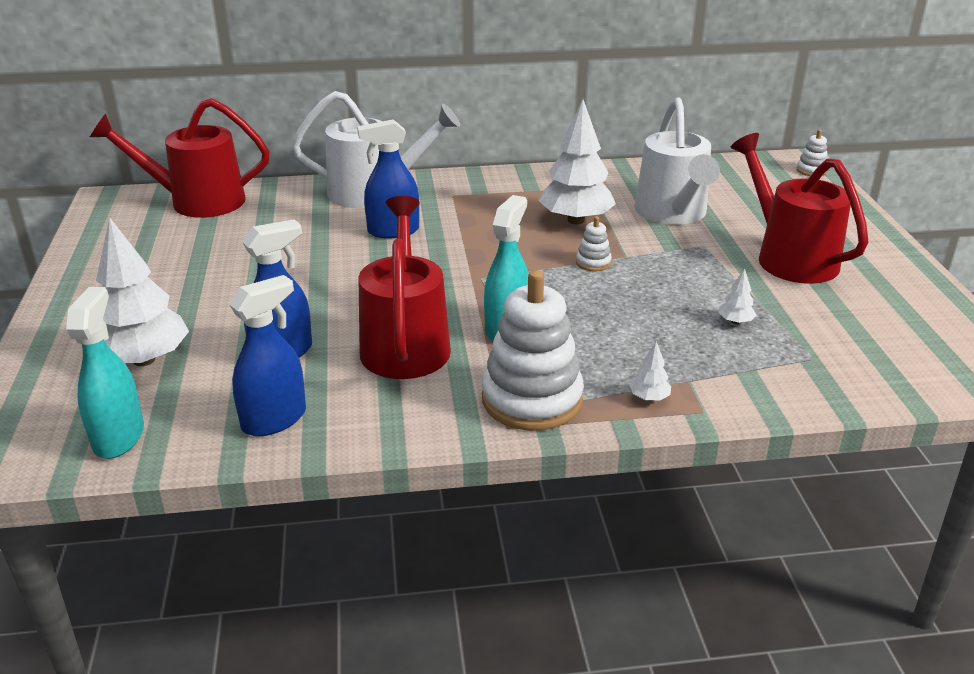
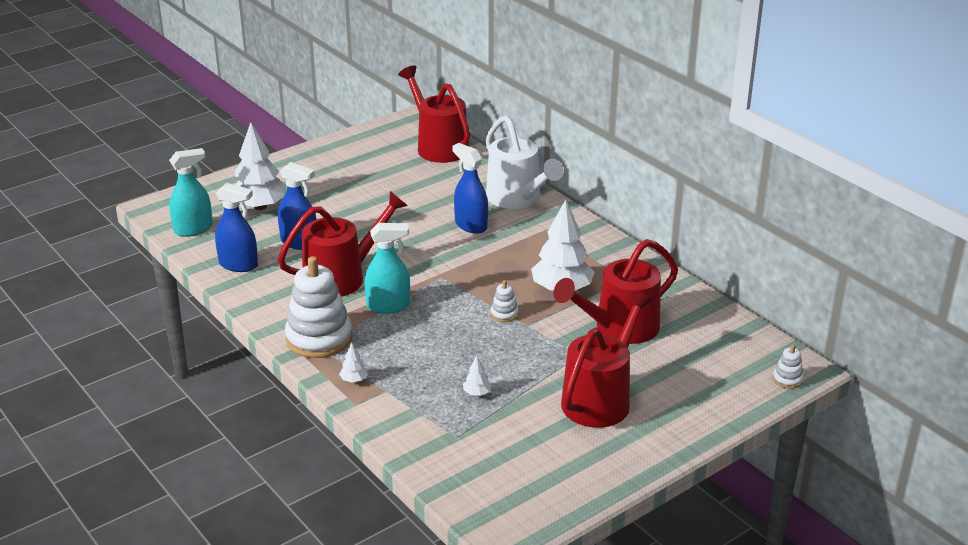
camera: 60 degrees right, 0 degrees up
(673, 214) = (619, 328): white watering can -> red watering can

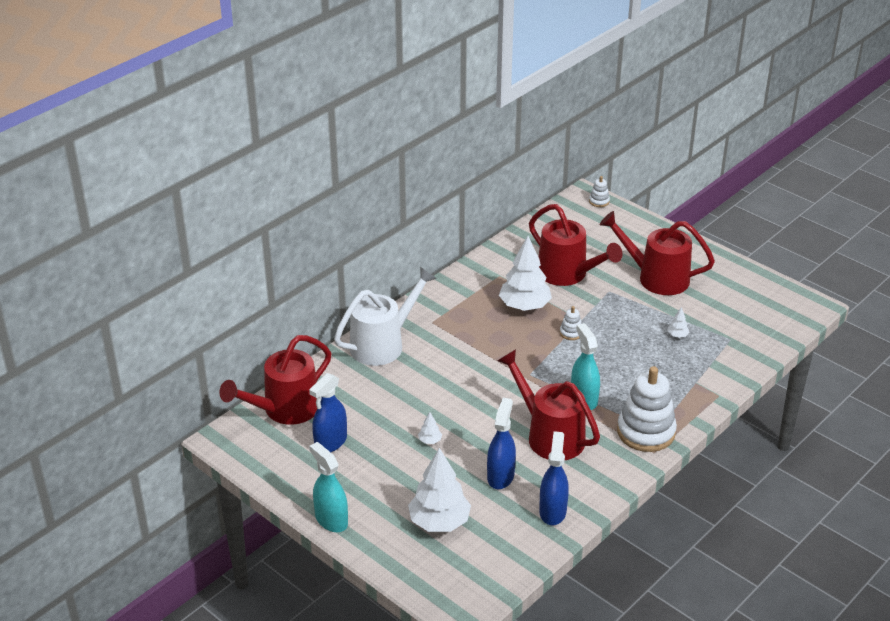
camera: 100 degrees left, 5 degrees up
(193, 229) = (498, 564): turquoise spray bottle -> turquoise spray bottle (331, 520)
(354, 380) = (691, 401): white tree -> white tree (430, 441)
(471, 225) = (438, 367): blue spray bottle -> blue spray bottle (330, 442)

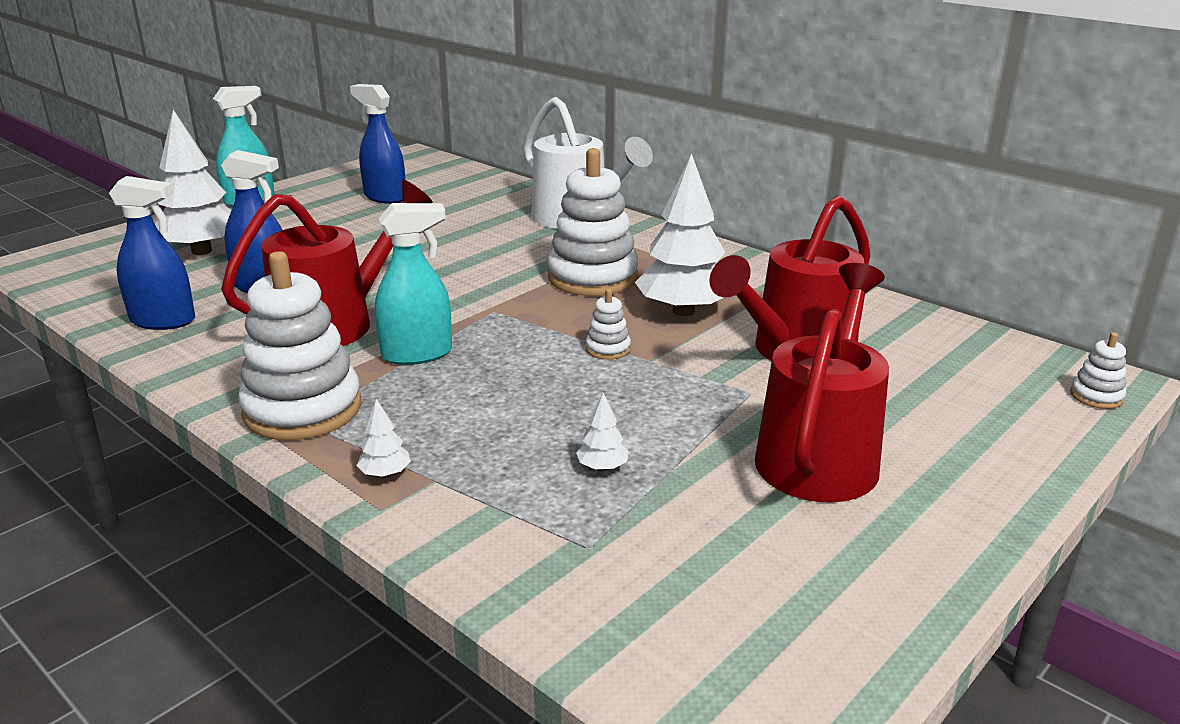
camera: 90 degrees right, 10 degrees down
(284, 410) = (453, 176): red watering can -> none
(430, 441) = (363, 245): white tree -> white tree (385, 474)
(481, 337) = (593, 277): none -> white stacking toy

